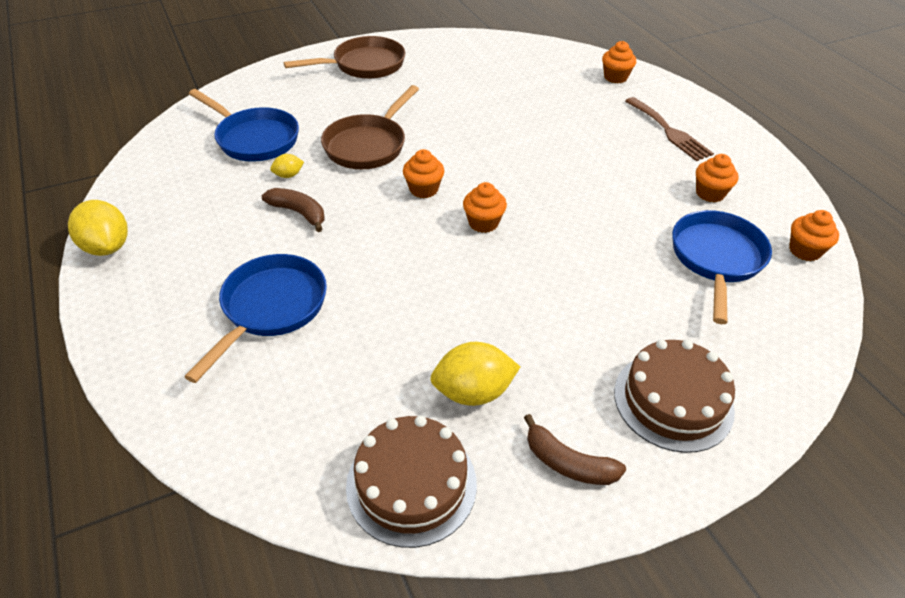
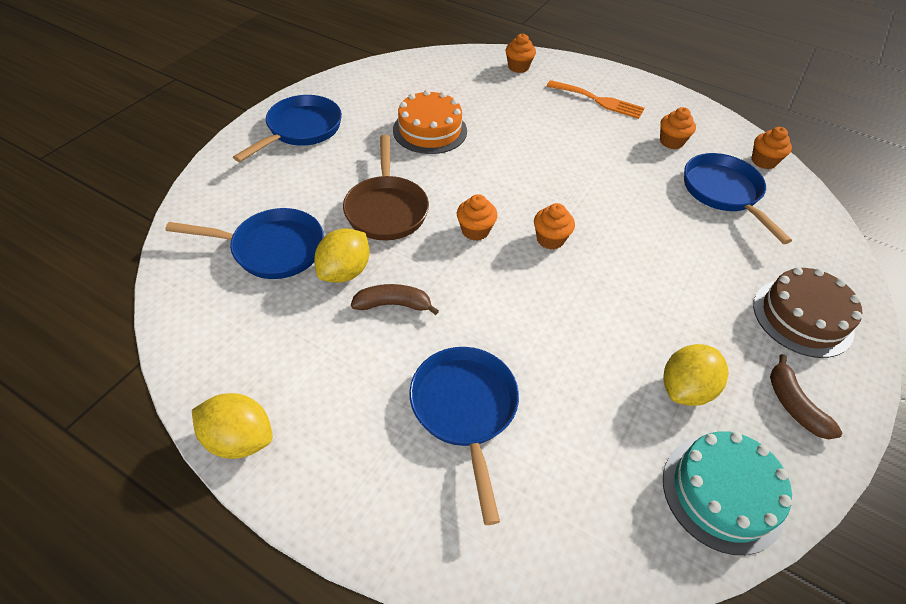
camera: 35 degrees left, 5 degrees up
(288, 175) = (345, 271): yellow lemon -> yellow lemon, size x1.96
(364, 65) = (301, 130): brown pan -> blue pan
(411, 484) = (722, 493): brown cake -> turquoise cake
(470, 101) = (430, 130): none -> orange cake
(568, 463) = (794, 405): brown banana -> brown banana turned 75 degrees clockwise
(669, 131) = (599, 101): brown fork -> orange fork

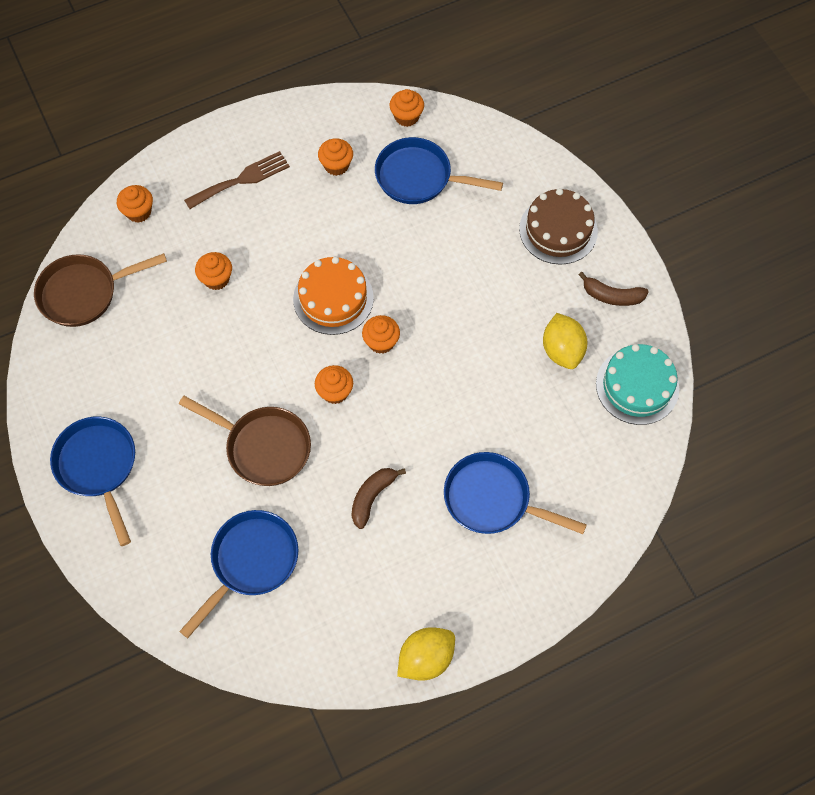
camera: 55 degrees left, 15 degrees up
(345, 271) = (314, 516): yellow lemon -> none
(430, 130) = (181, 352): orange cake -> orange cake (333, 298)
(432, 69) = (84, 293): none -> brown pan
(507, 122) = (216, 279): none -> orange cupcake
(599, 101) = (241, 180): orange fork -> brown fork

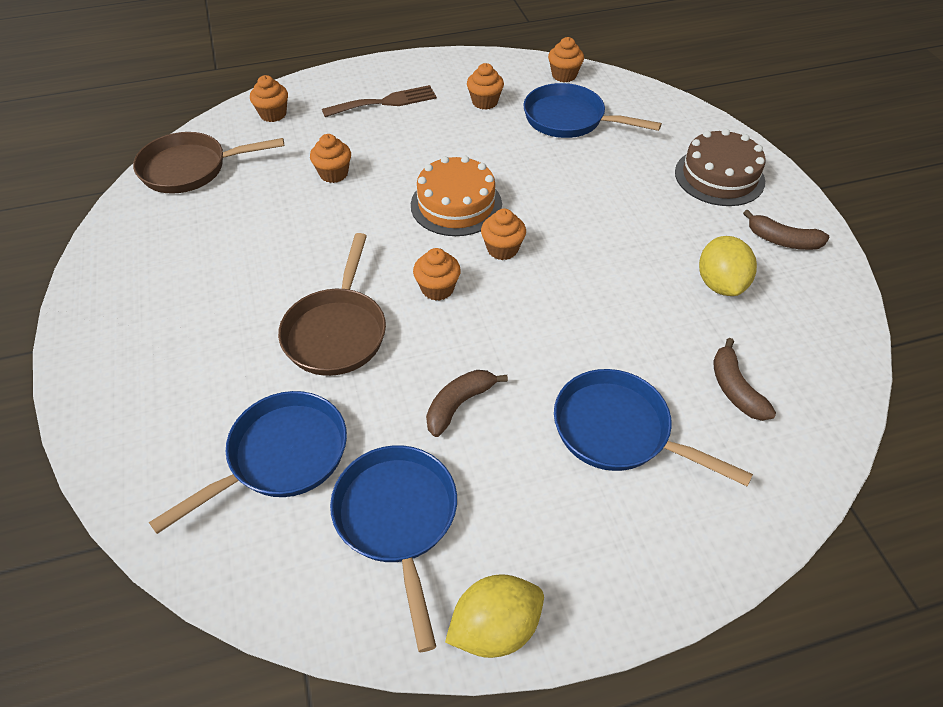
camera: 10 degrees right, 15 degrees down
(98, 467) = (135, 324): blue pan -> blue pan (397, 519)
(263, 447) = (337, 332): brown pan -> brown pan turned 60 degrees clockwise
(576, 449) = (735, 389): none -> brown banana
(637, 386) = (816, 332): turquoise cake -> none

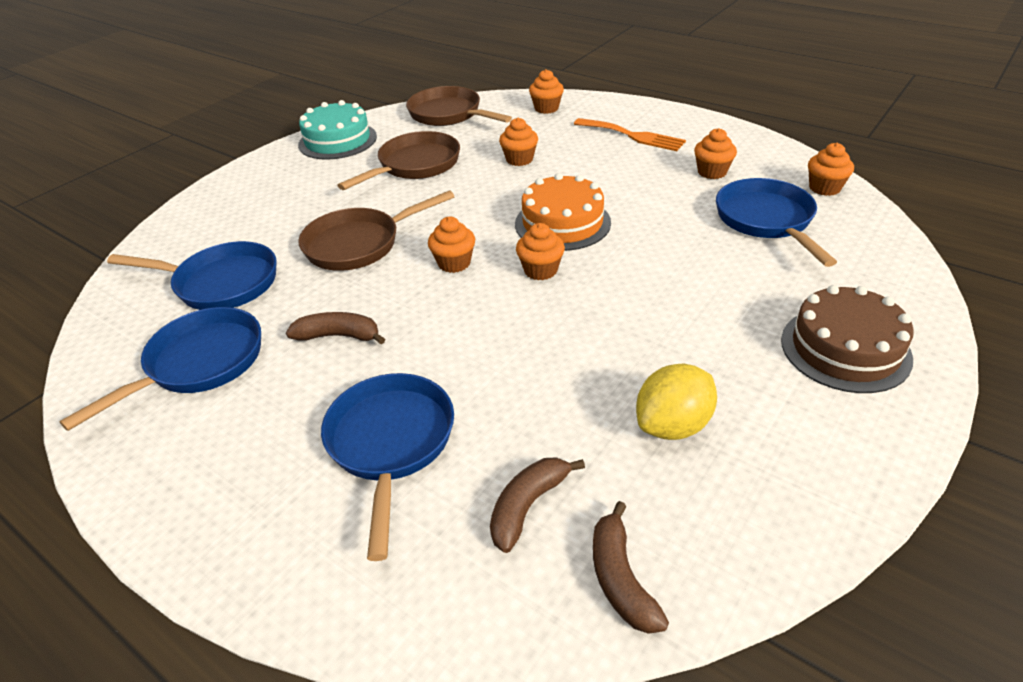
camera: 55 degrees right, 10 degrees down
(122, 261) = (337, 140): none -> turquoise cake
(252, 234) = (415, 165): none -> brown pan
(385, 102) = (633, 136): brown fork -> orange fork
(495, 628) = (123, 468): yellow lemon -> none
(782, 240) = (815, 445): brown banana -> brown banana (621, 579)

